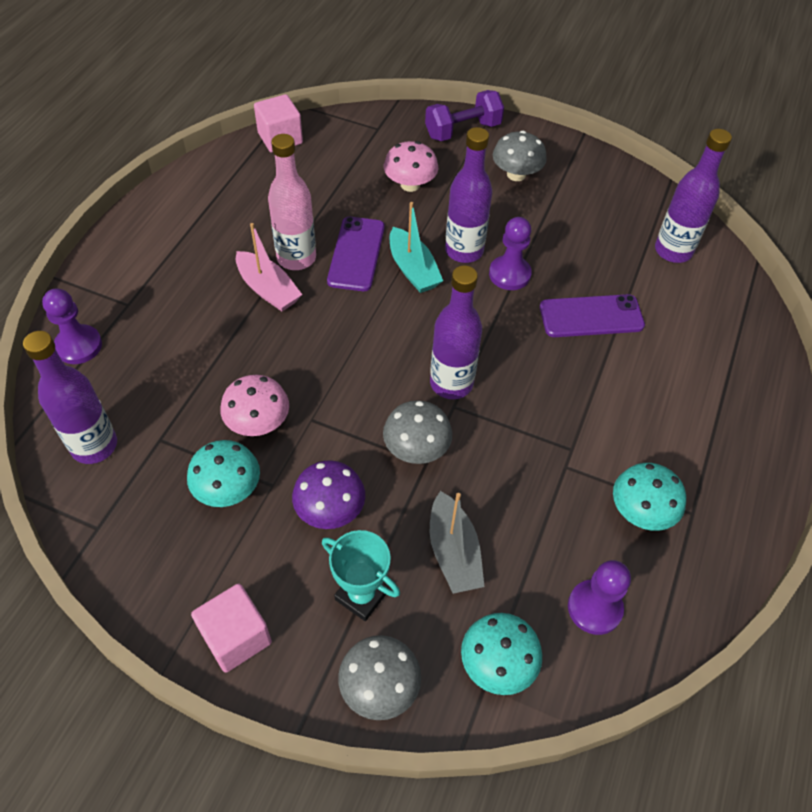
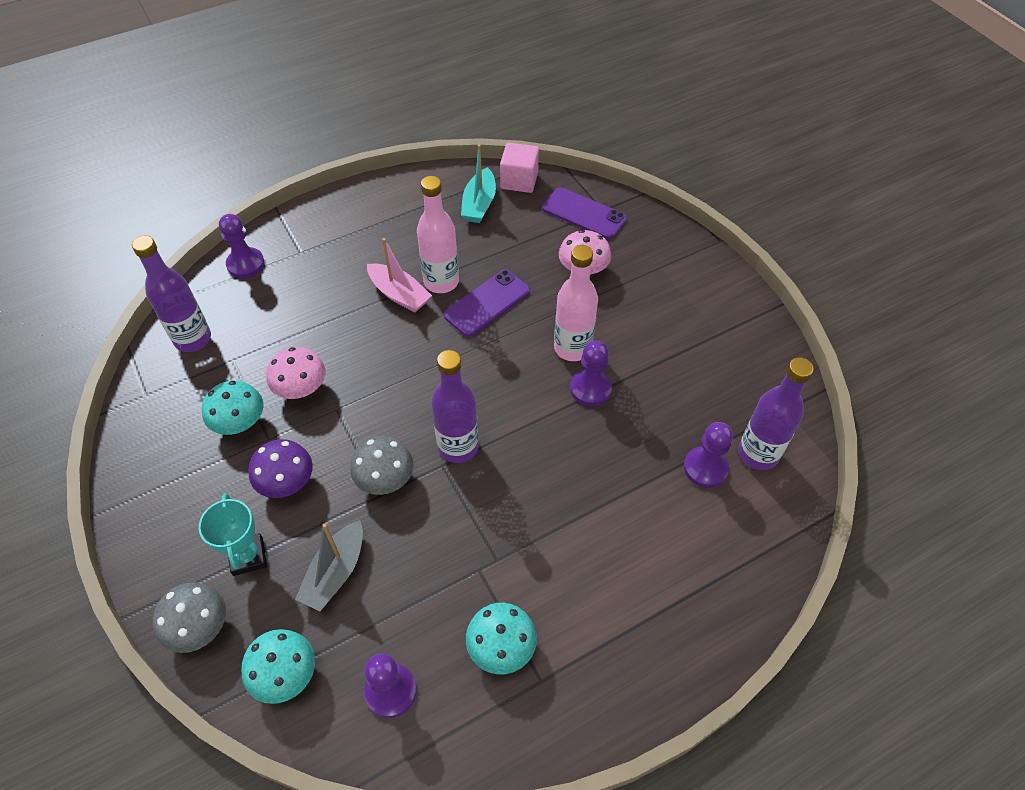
camera: 40 degrees right, 0 degrees up
(236, 637) = (152, 525): pink cube -> none
(268, 289) = (399, 294): pink boat -> pink boat turned 45 degrees counterclockwise
(413, 269) = (517, 340): turquoise boat -> turquoise boat (479, 204)
(462, 130) = (672, 246): purple dumbbell -> none
(464, 251) = (572, 348): purple bottle -> pink bottle
(516, 174) = (681, 308): grey mushroom -> none
(591, 316) = (623, 465): purple phone -> purple phone (584, 214)
(649, 283) = (705, 468): none -> purple pawn

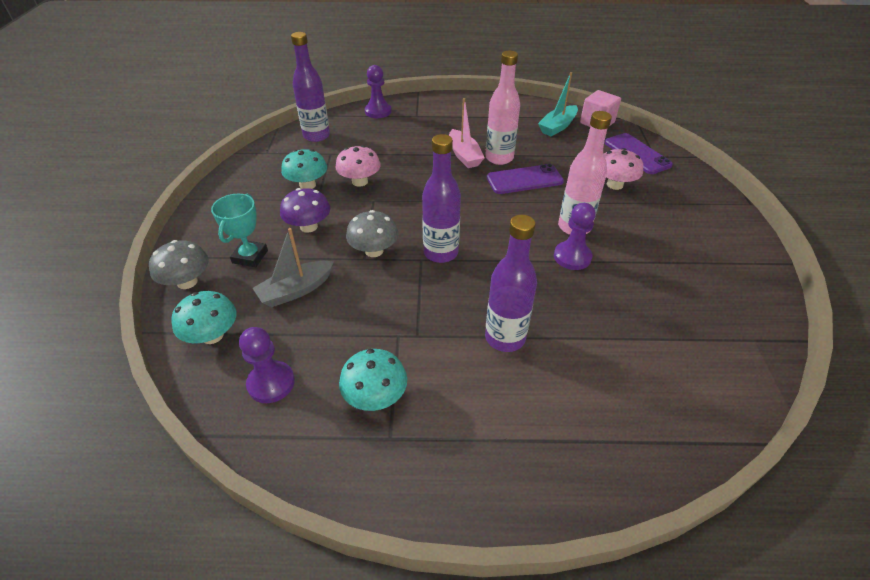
camera: 30 degrees right, 10 degrees down
(705, 468) = (644, 350): purple pawn -> none
(758, 454) = (705, 361): purple bottle -> purple bottle (505, 338)

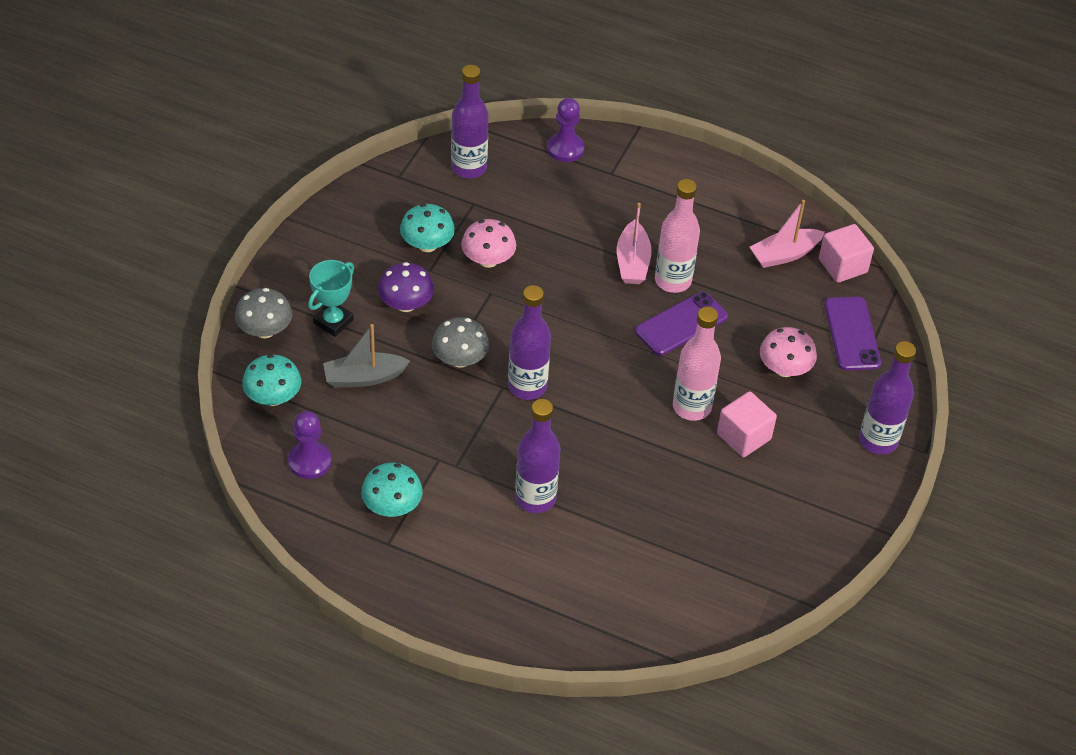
camera: 20 degrees right, 5 degrees up
(524, 180) = (681, 324): purple phone -> purple phone turned 45 degrees counterclockwise
(557, 126) = (784, 255): turquoise boat -> pink boat
(572, 257) = (662, 441): purple pawn -> none
(627, 234) = (744, 436): none -> pink cube
(715, 207) = (878, 440): none -> purple bottle

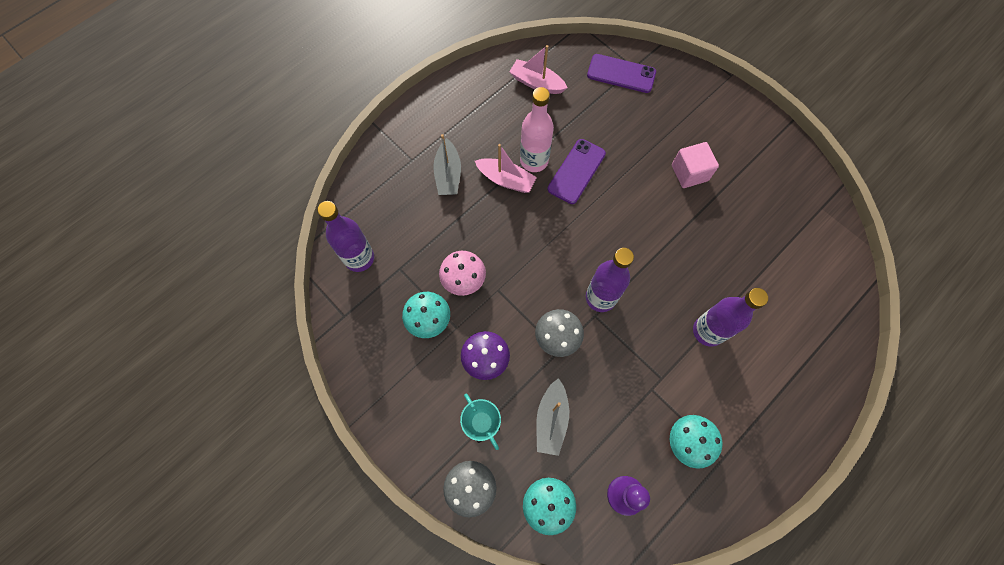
camera: 65 degrees left, 20 degrees up
(565, 149) = (372, 181): purple pawn -> none
(610, 209) = (448, 174): none -> grey boat
(681, 324) = (576, 171): purple phone -> purple phone turned 45 degrees clockwise
(691, 407) = (654, 194): pink bottle -> none
(784, 255) = (536, 83): pink boat -> pink boat turned 120 degrees clockwise
(784, 369) = (638, 125): pink mushroom -> none
(842, 266) = (560, 54): pink cube -> none
(878, 440) = (715, 97): purple bottle -> none

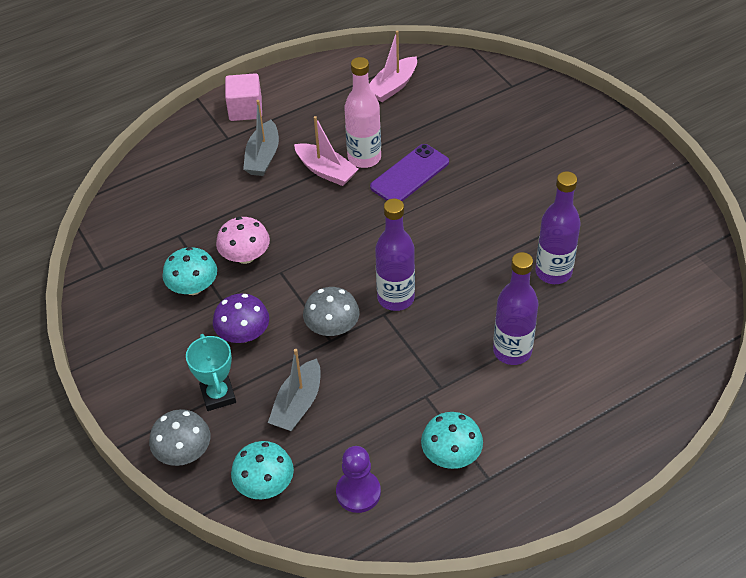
camera: 15 degrees right, 20 degrees down
(359, 258) = (138, 219): purple bottle -> purple bottle (553, 272)
(536, 83) = (393, 86): pink boat -> pink boat turned 90 degrees counterclockwise
(621, 74) = (494, 90): purple phone -> none
(689, 173) = (543, 195): pink cube -> pink cube (245, 109)

